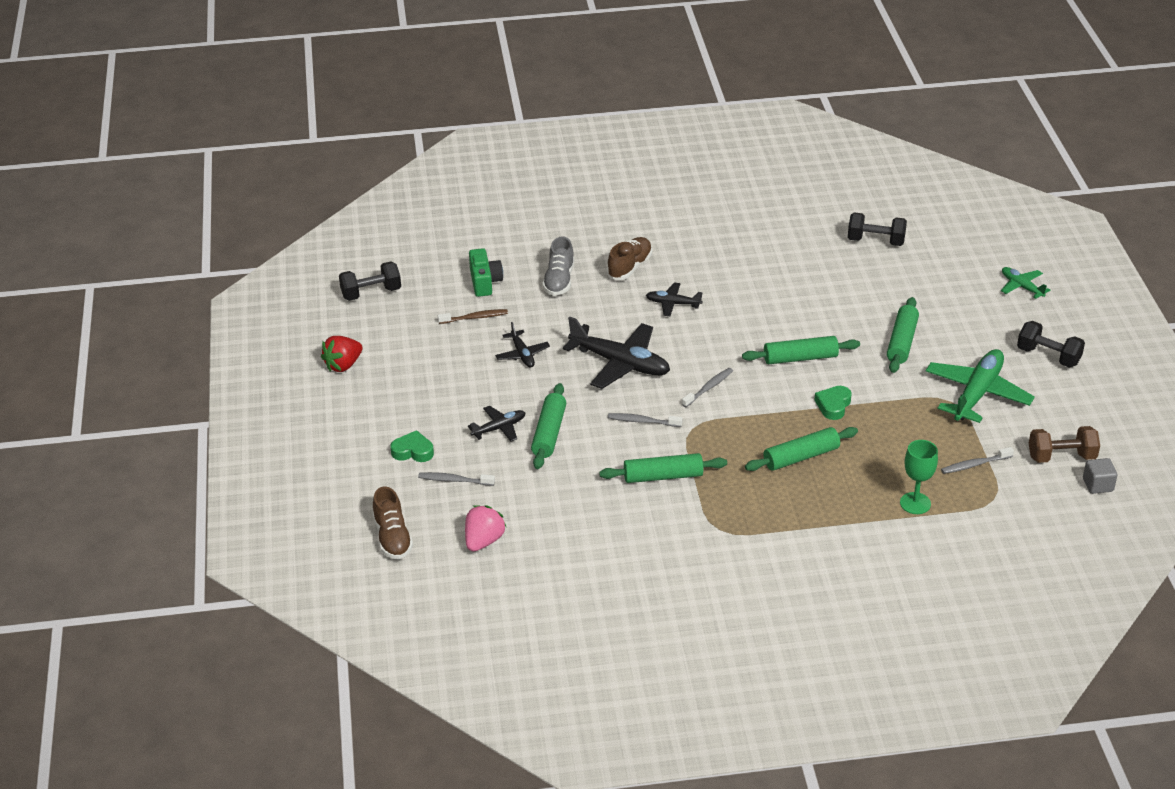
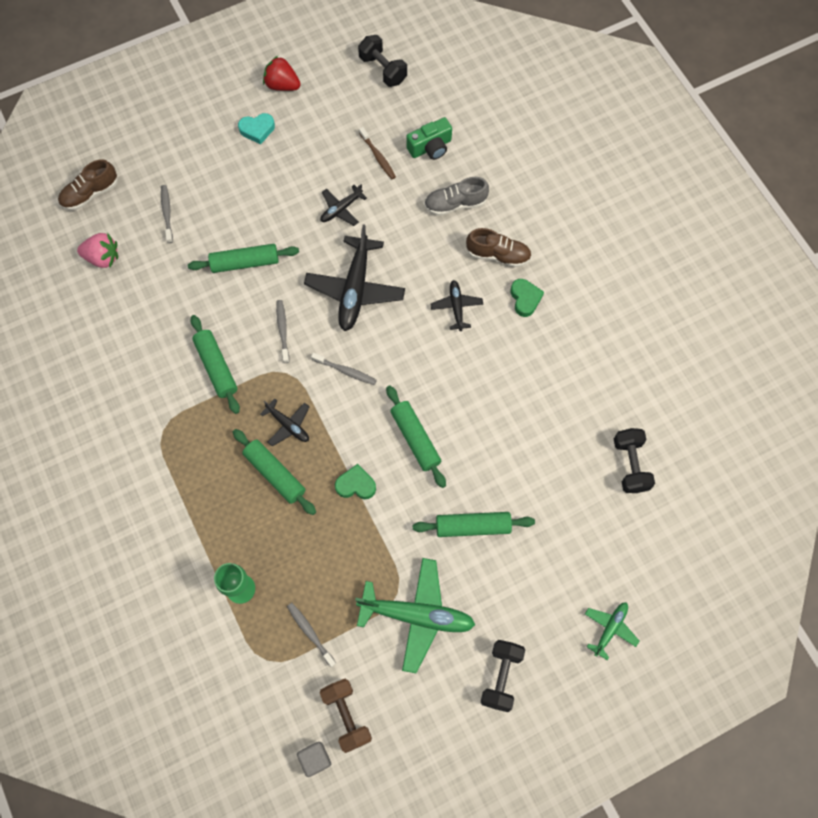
camera: 70 degrees right, 30 degrees up
(389, 394) = (257, 130): none -> turquoise heart
(413, 451) = (193, 172): green heart -> green heart (525, 299)
(499, 428) = (240, 224): black plane -> black plane (288, 425)

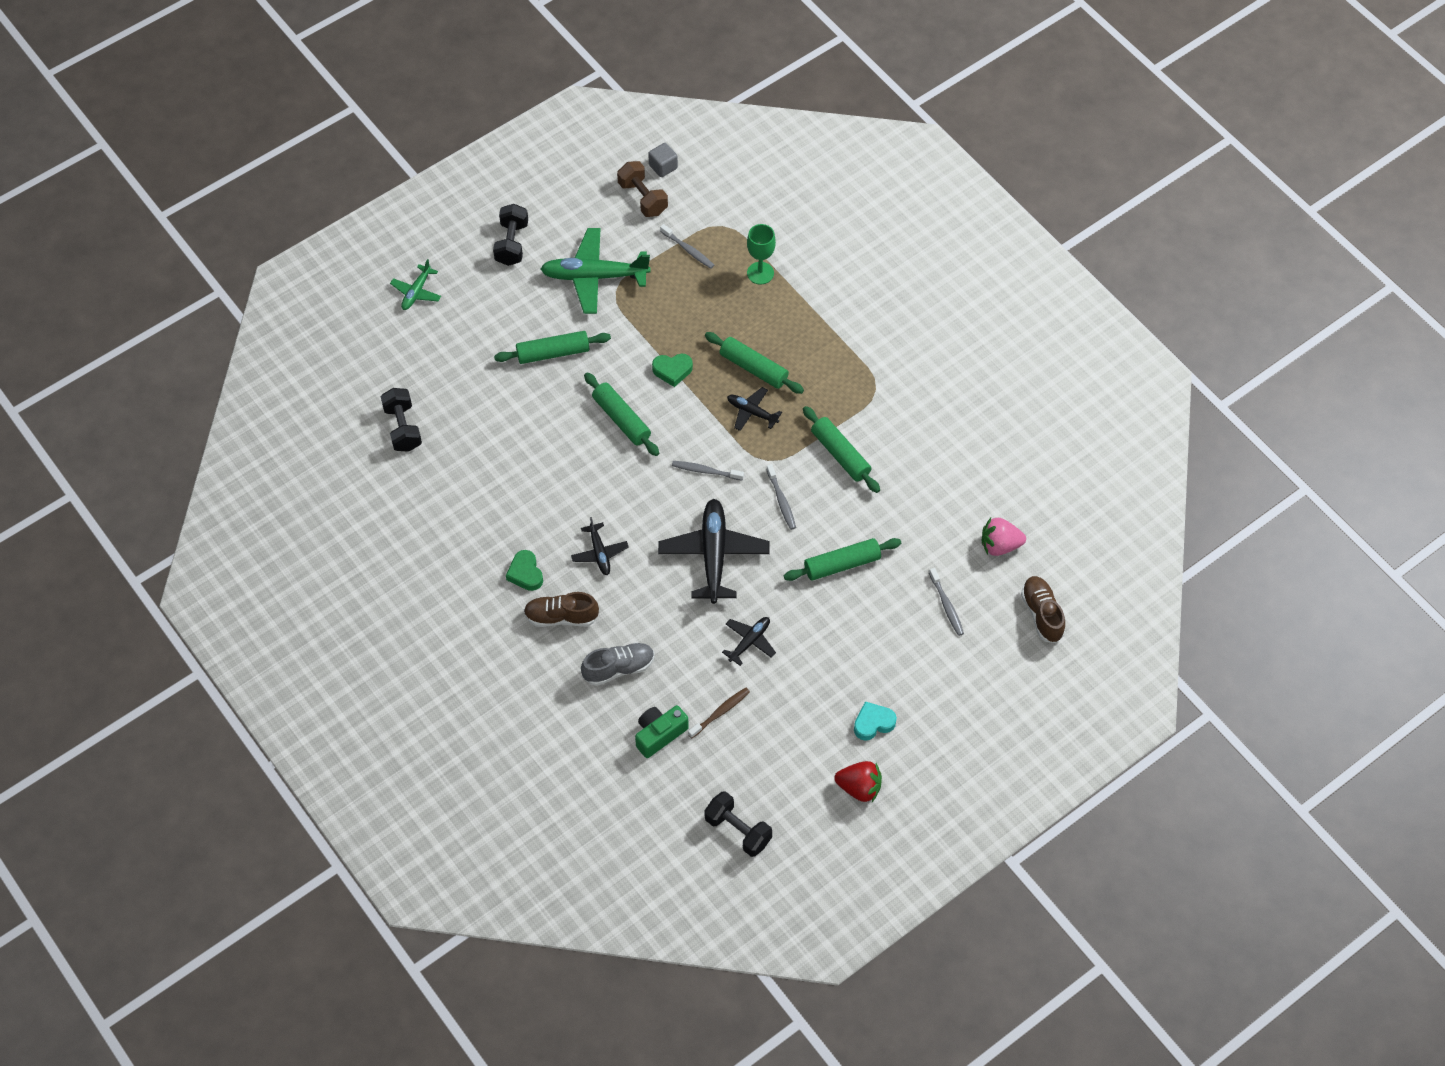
camera: 170 degrees right, 10 degrees down
(90, 194) = (1041, 614): brown shoe -> brown shoe turned 60 degrees counterclockwise
(378, 156) = (720, 712): brown toothbrush -> brown toothbrush turned 90 degrees clockwise

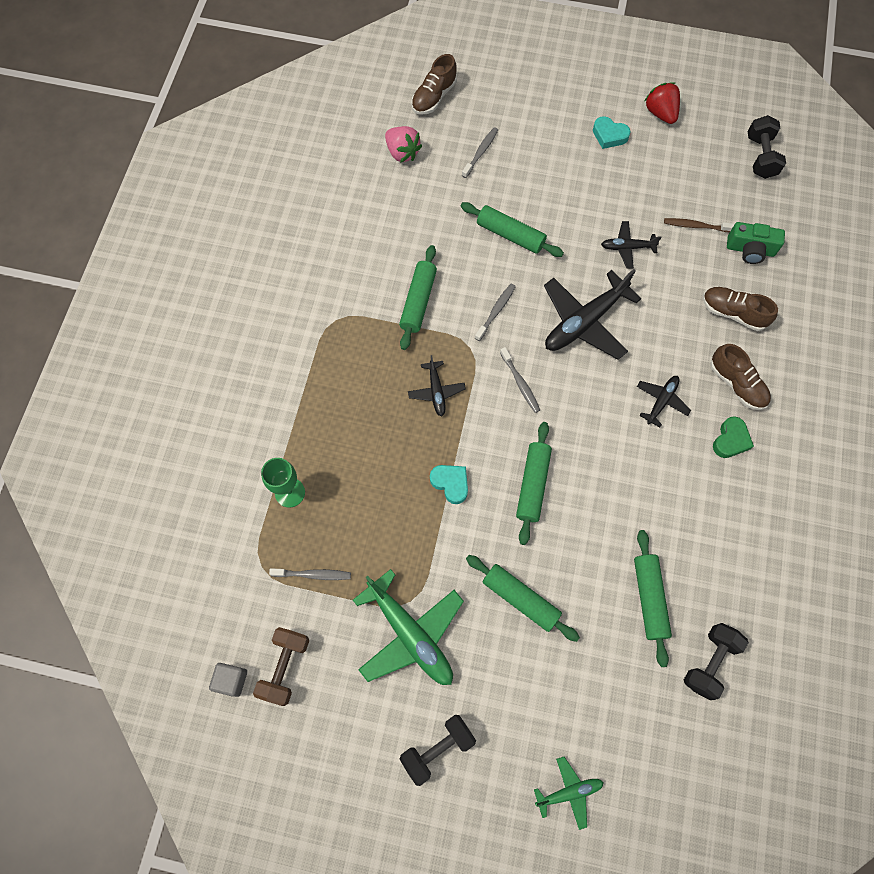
camera: 130 degrees left, 10 degrees up
(619, 668) = (733, 313): grey shoe -> brown shoe
(672, 370) = (450, 483): green heart -> turquoise heart
(688, 250) = (313, 574): grey toothbrush -> grey toothbrush turned 90 degrees clockwise
(753, 368) = (393, 422): green rolling pin -> green rolling pin (649, 598)

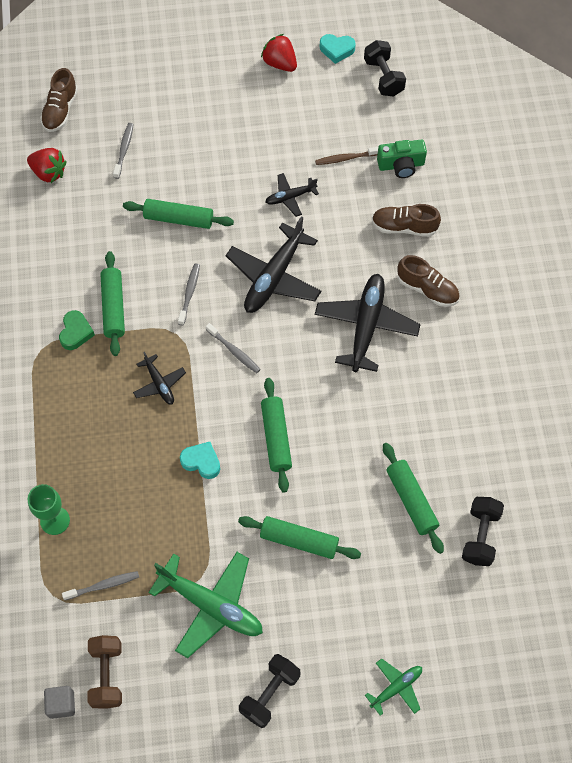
camera: 20 degrees left, 5 degrees down
(402, 152) = (49, 172): pink strawberry -> red strawberry
(609, 135) = (239, 98): turquoise heart -> turquoise heart (337, 50)
(661, 401) = (366, 326): black plane -> black plane, size x1.92
(730, 440) = (437, 340): green heart -> green heart (76, 332)

